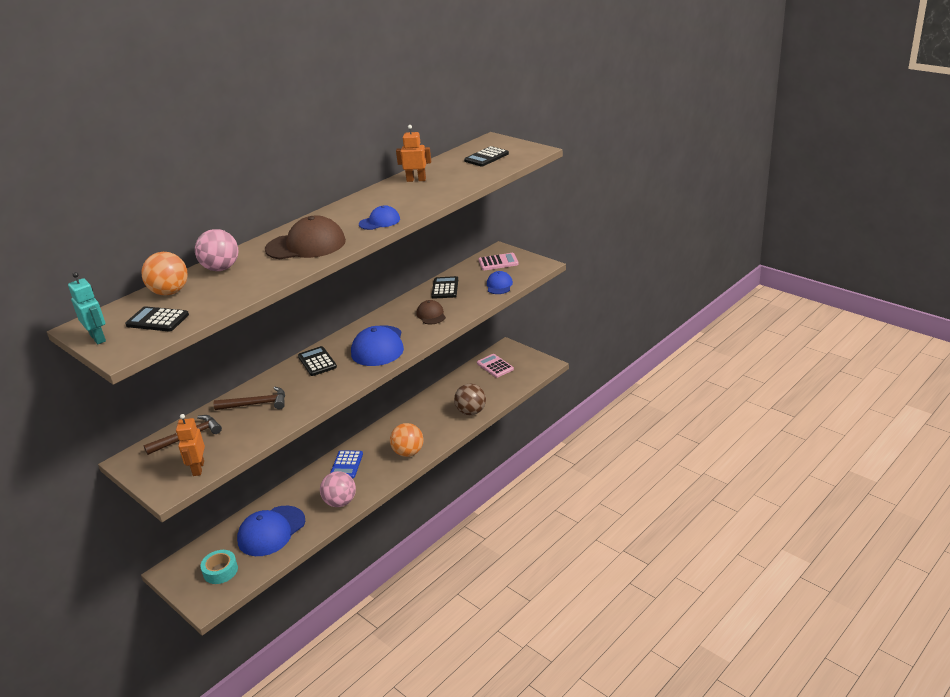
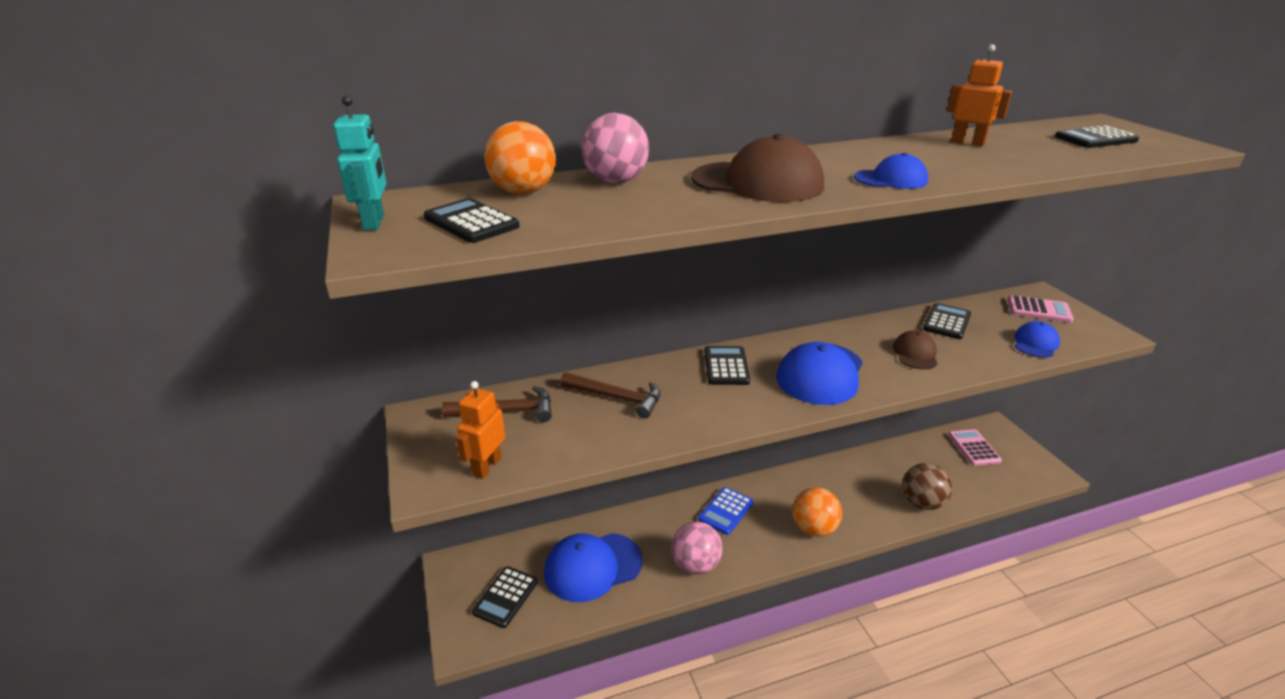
camera: 25 degrees right, 0 degrees up
(220, 571) = (505, 597): turquoise tape -> black calculator

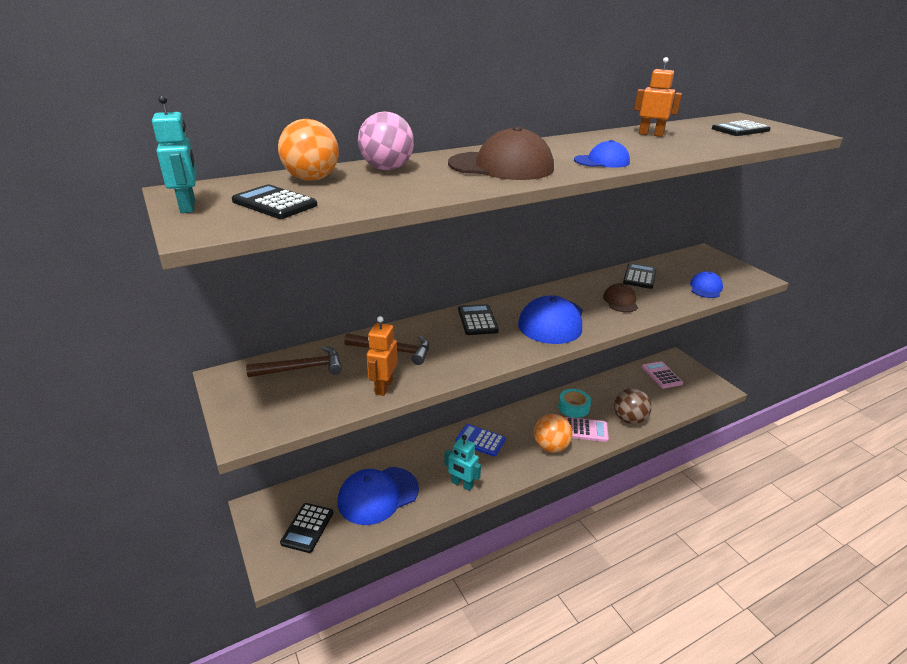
camera: 10 degrees left, 0 degrees up
(487, 466) = (293, 413): orange robot -> orange robot (383, 387)
(695, 564) = (462, 484): pink ball -> turquoise robot
(726, 511) = (480, 440): blue calculator -> blue calculator turned 90 degrees clockwise
(850, 480) = (573, 407): none -> turquoise tape
(1039, 310) = (704, 264): pink calculator -> pink calculator (585, 430)

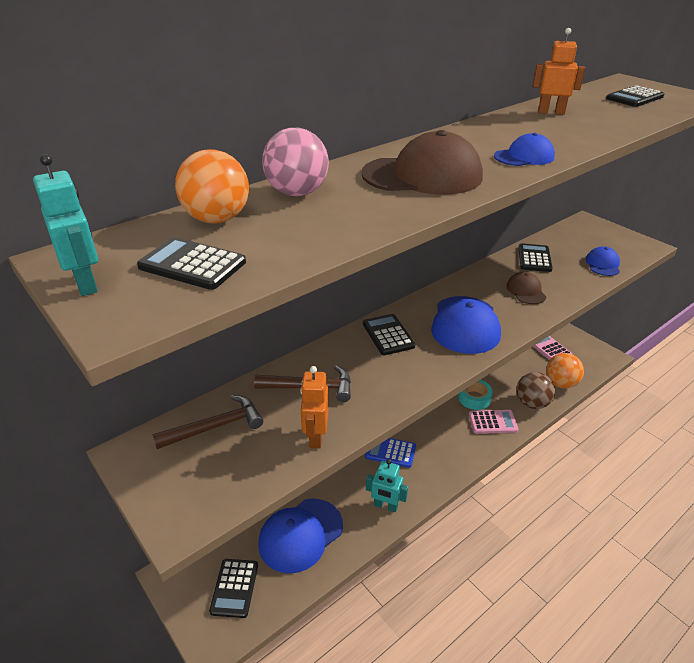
camera: 10 degrees left, 5 degrees up
(550, 447) = (463, 447): orange ball -> orange ball (560, 383)

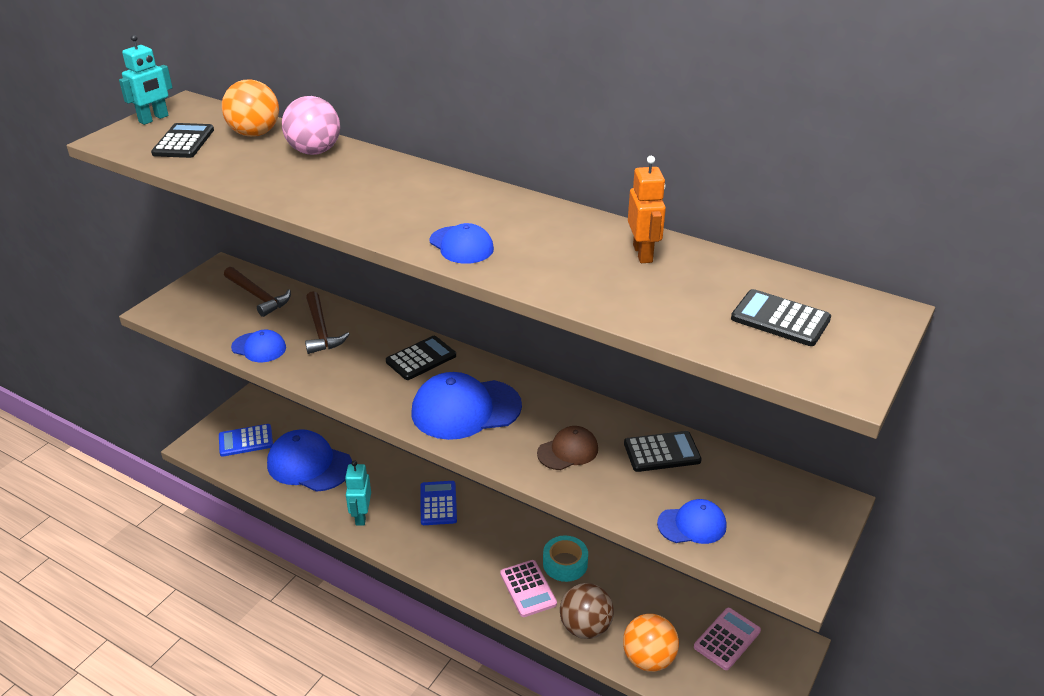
camera: 70 degrees right, 0 degrees up
(234, 588) = (246, 441): black calculator -> blue calculator
(315, 436) = (259, 347): orange robot -> blue cap
(422, 175) = (379, 197): brown cap -> none

